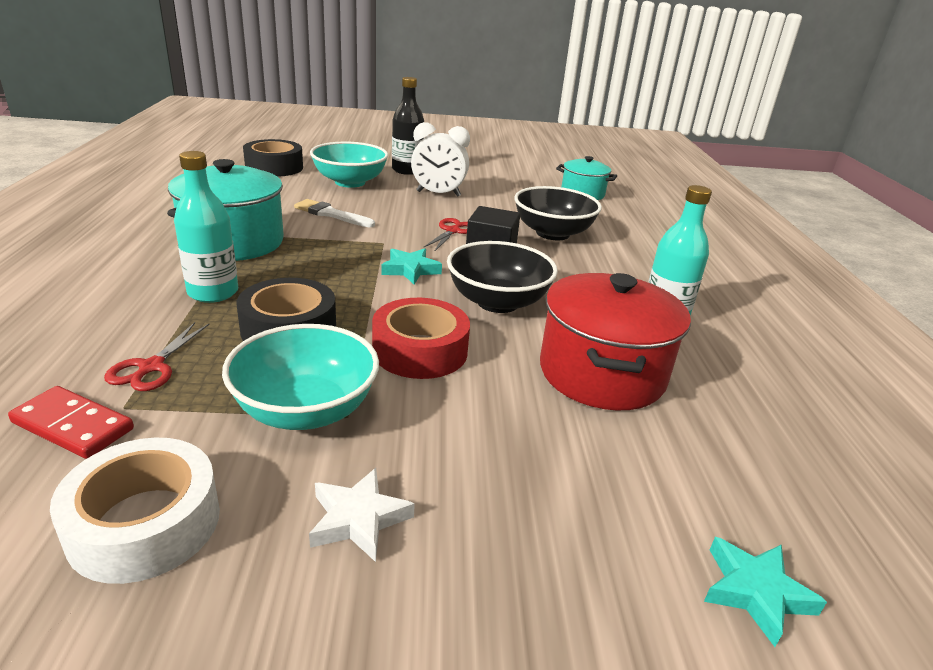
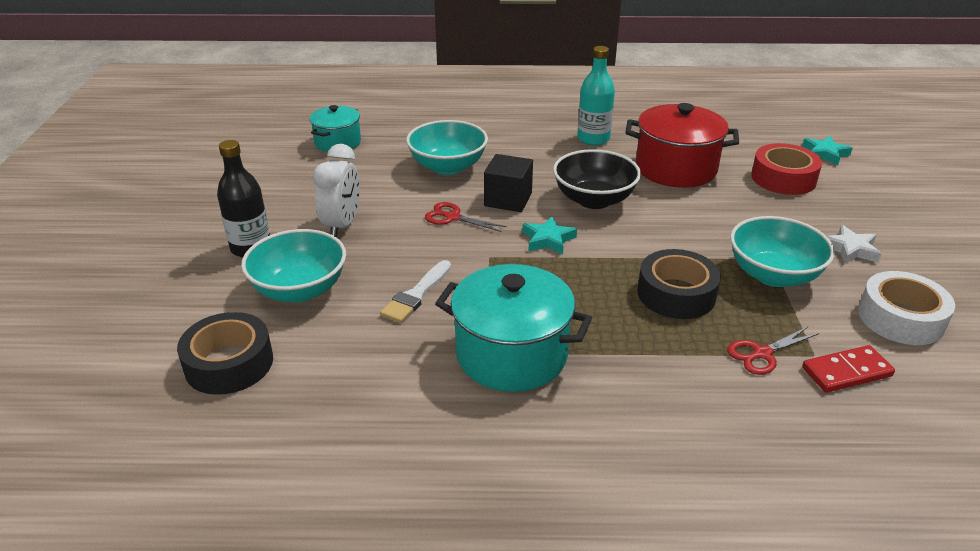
camera: 85 degrees left, 5 degrees up
(73, 426) = (846, 372): red domino -> red domino turned 45 degrees clockwise
(151, 367) = (762, 354): red scissors -> red scissors turned 135 degrees clockwise
(213, 292) = (631, 346): turquoise bottle -> none
(420, 351) = (680, 233): red tape -> red tape (783, 178)
(552, 233) = (448, 166): black bowl -> turquoise bowl

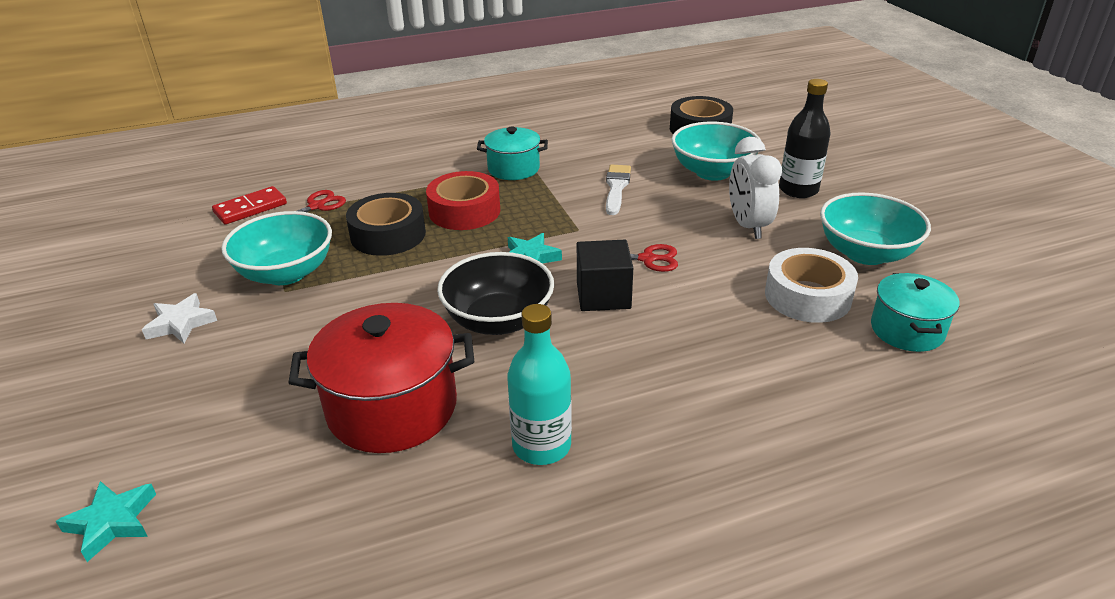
camera: 160 degrees right, 0 degrees up
(448, 166) = (717, 326): turquoise bowl -> turquoise bowl (866, 253)
(511, 354) = (513, 169): turquoise pot -> turquoise pot, size x0.60
(783, 178) = (220, 431): red tape -> red tape (464, 211)
(900, 318) = (174, 258): white tape -> white tape (807, 296)

